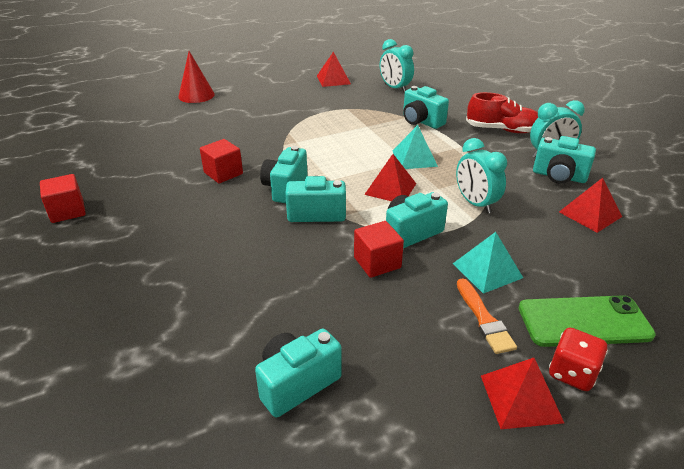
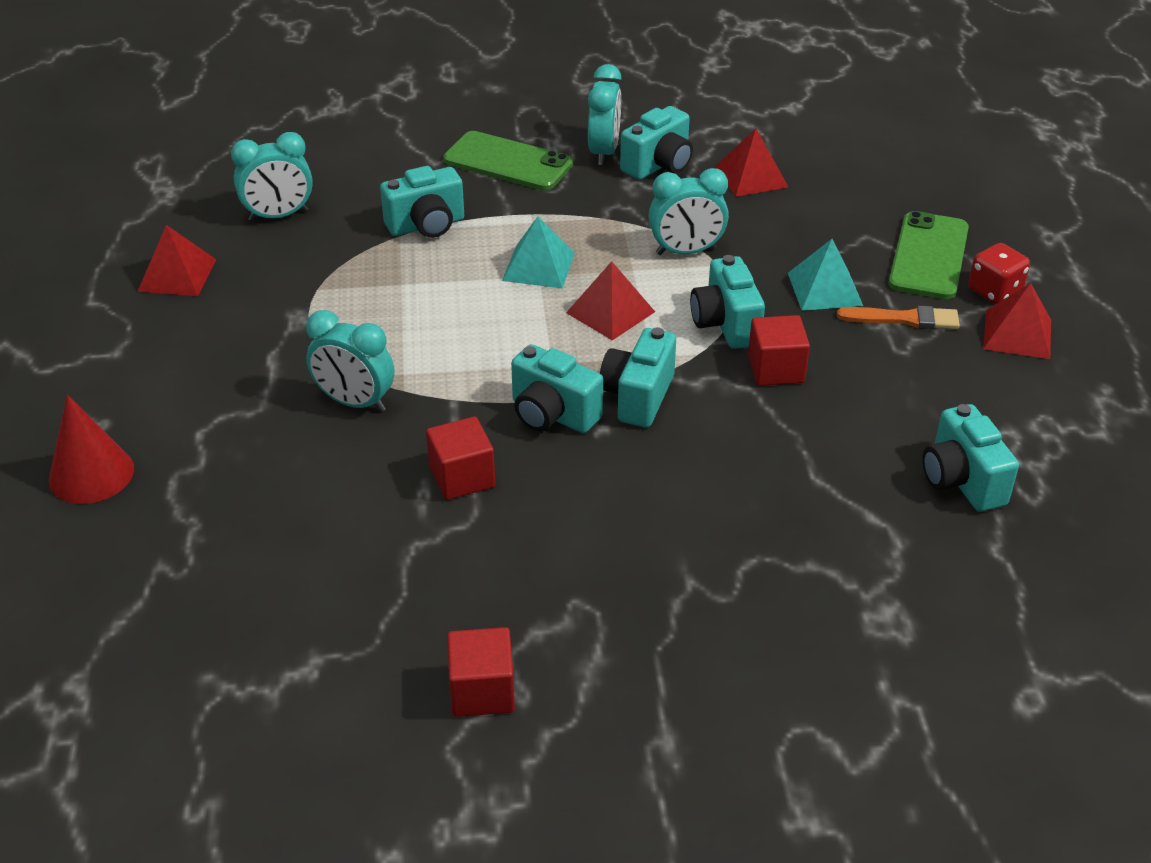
camera: 70 degrees left, 5 degrees up
(267, 135) = (355, 402): none -> turquoise clock
(503, 130) = (508, 162): red shoe -> green phone

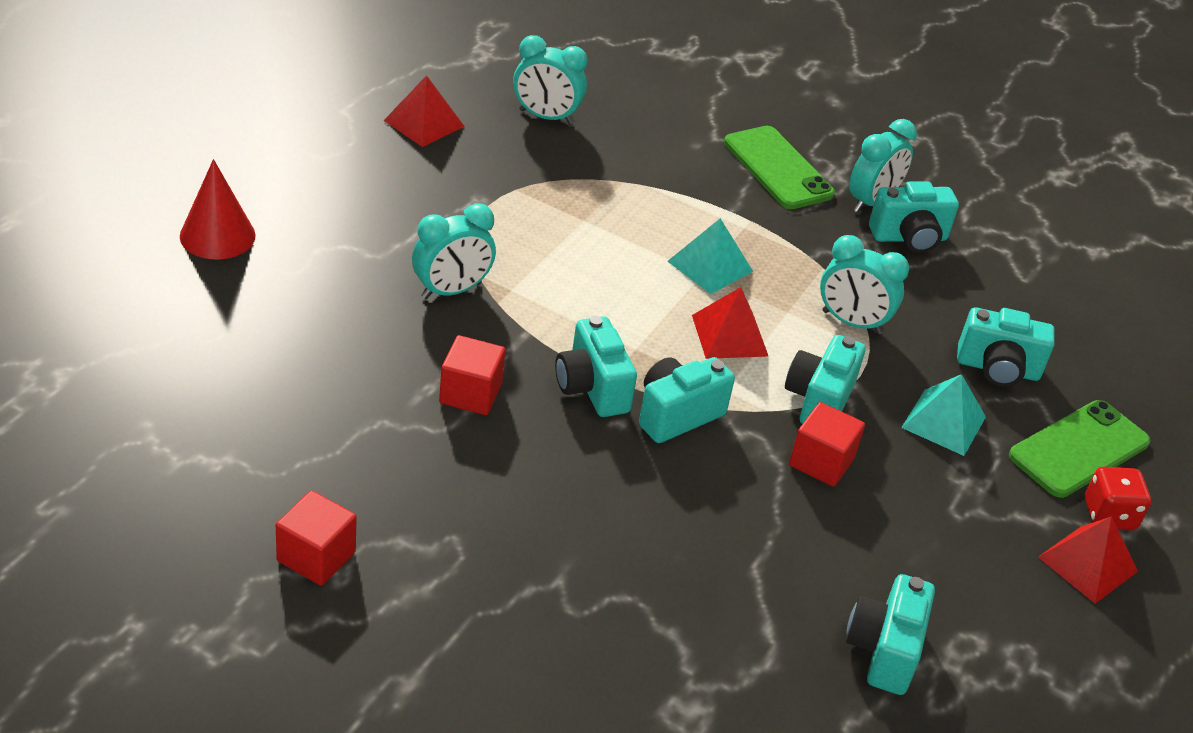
camera: 30 degrees right, 0 degrees up
(355, 402) = (451, 291): turquoise clock -> turquoise clock turned 90 degrees counterclockwise
(426, 225) = (653, 185): turquoise camera -> turquoise camera (997, 369)
(751, 177) = (985, 291): red pyramid -> none
(904, 319) = (990, 488): orange brush -> none

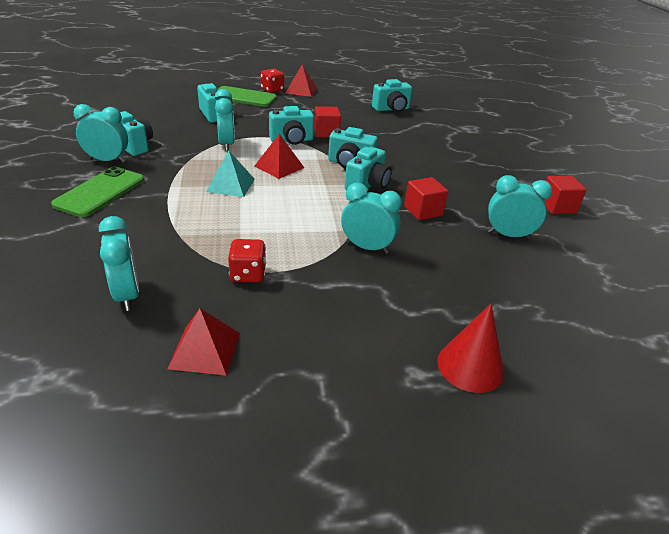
camera: 125 degrees left, 5 degrees down
(328, 431) = (508, 235): none -> turquoise clock
(500, 189) = (248, 274): none -> red dice
(943, 422) = (266, 118): turquoise pyramid -> none

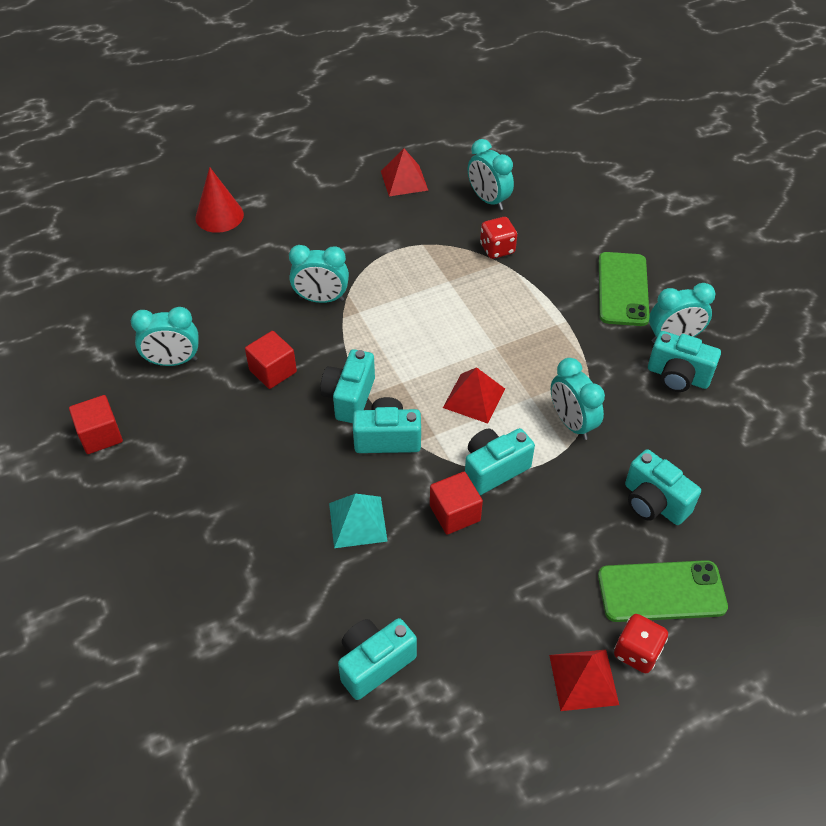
camera: 165 degrees right, 15 degrees up
(230, 185) = (506, 343): turquoise pyramid -> turquoise pyramid (358, 522)
(248, 274) = (412, 241): red dice -> red dice (497, 249)

